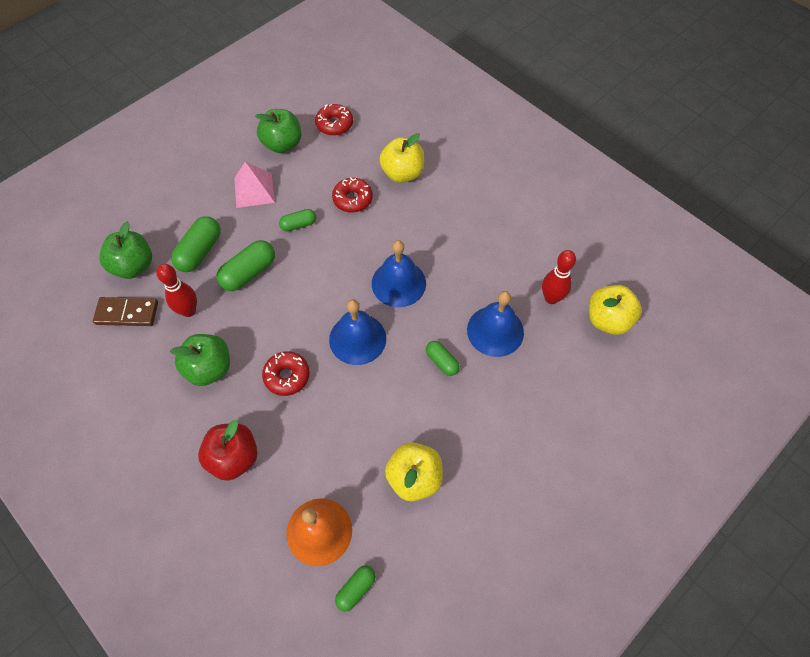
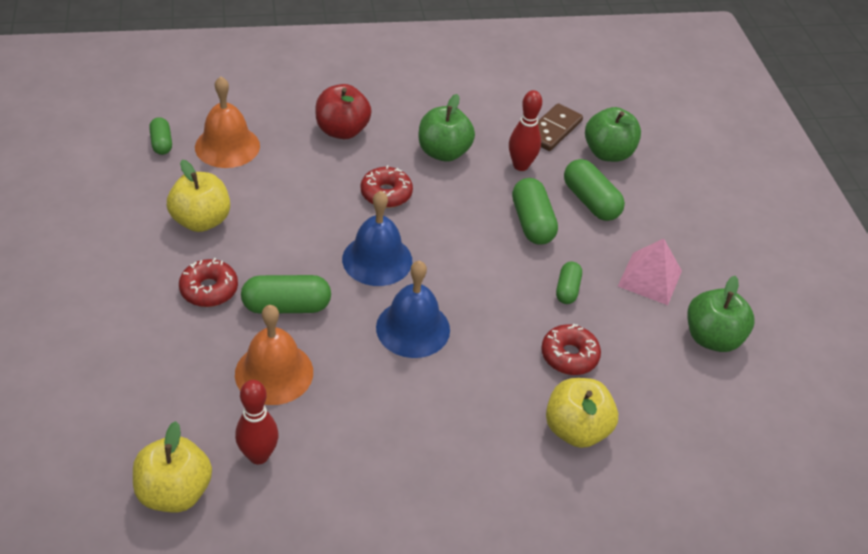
camera: 120 degrees right, 15 degrees down
(334, 124) = (717, 408): red donut -> red donut (209, 289)
(442, 361) = (286, 306): green capsule -> green capsule, size x1.66
(495, 331) = (274, 373): blue bell -> orange bell

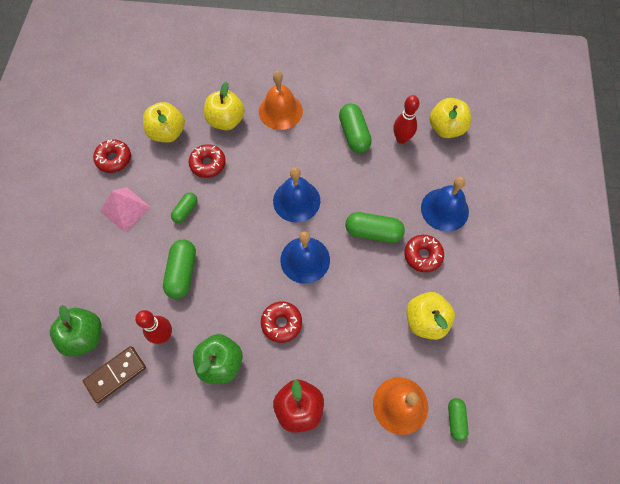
camera: 160 degrees left, 20 degrees up
(176, 354) = (444, 209): none -> blue bell
(274, 373) = (387, 186): orange bell -> orange bell (280, 111)
(590, 201) = (128, 285): green capsule -> green capsule (354, 134)
(658, 391) = (167, 133): none -> yellow apple
(712, 338) = (114, 159): green apple -> red donut

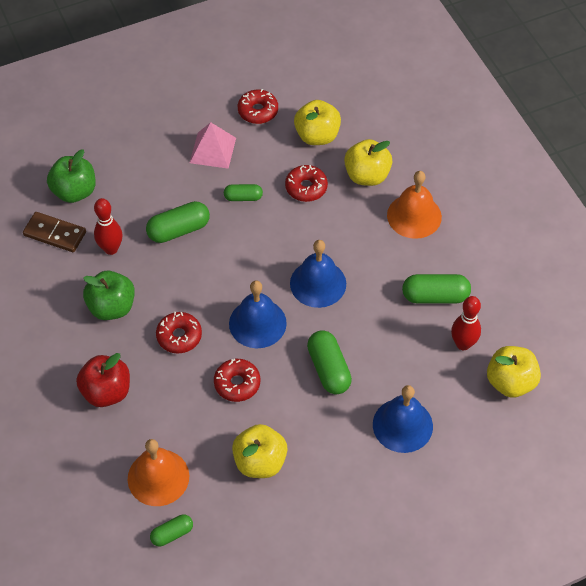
camera: 60 degrees right, 10 degrees down
(354, 134) = (435, 296): green capsule -> green capsule turned 45 degrees clockwise
(422, 255) = (332, 427): red donut -> red donut (237, 383)

